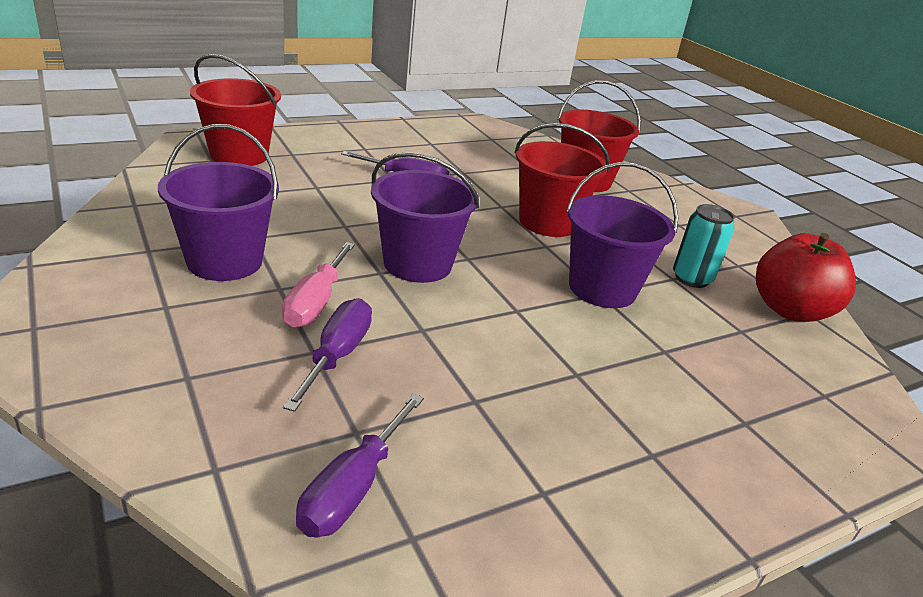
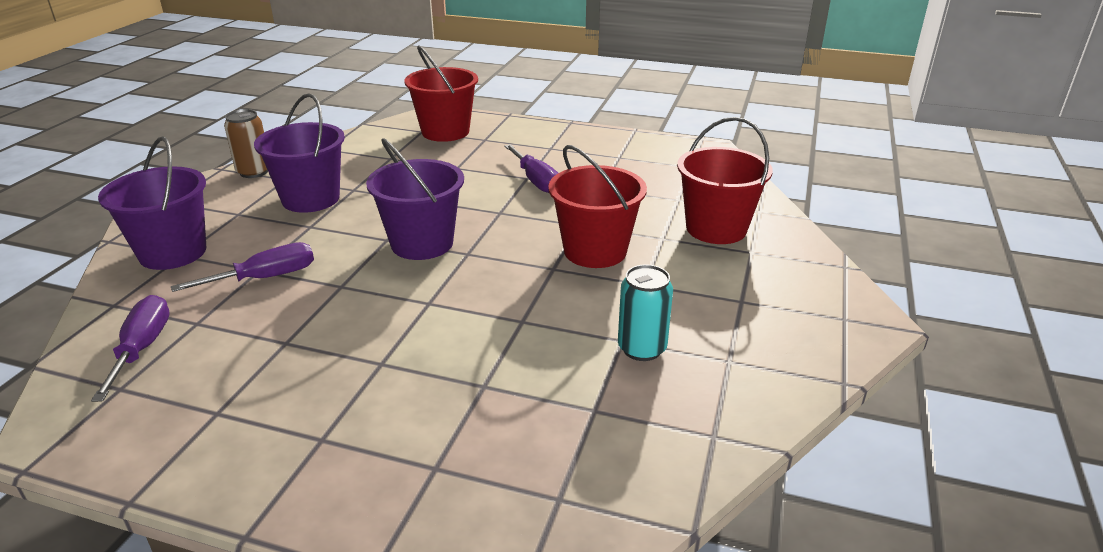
camera: 50 degrees right, 0 degrees up
(88, 255) = (254, 172): none -> brown can
(316, 302) = (313, 242): pink screwdriver -> none
(352, 488) = (142, 348): purple screwdriver -> purple screwdriver turned 105 degrees clockwise
(602, 289) = (531, 318): purple bucket -> purple bucket (173, 252)
(790, 310) = (694, 422): red apple -> none

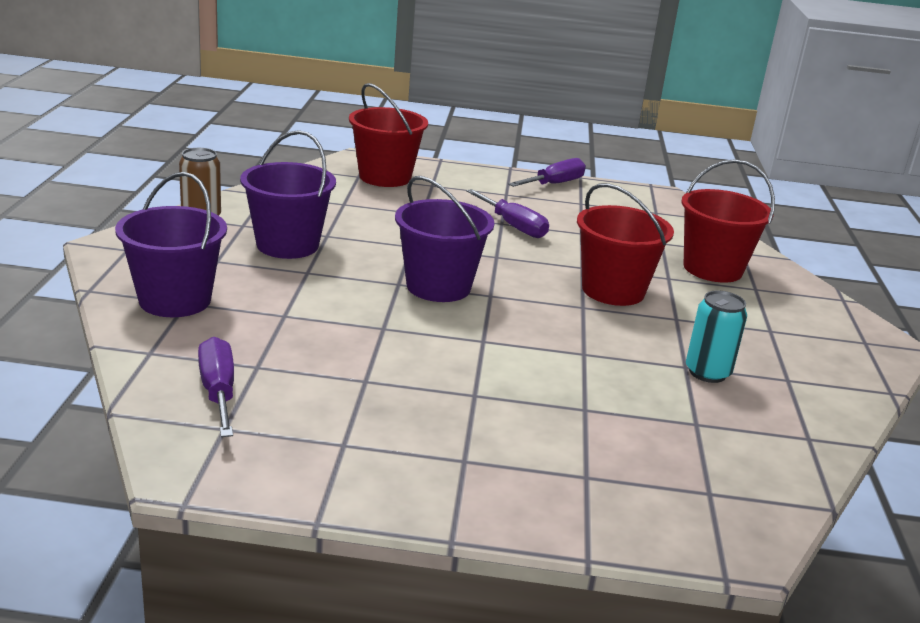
camera: 15 degrees left, 5 degrees down
(265, 278) = (298, 322): purple screwdriver -> purple screwdriver (554, 184)

